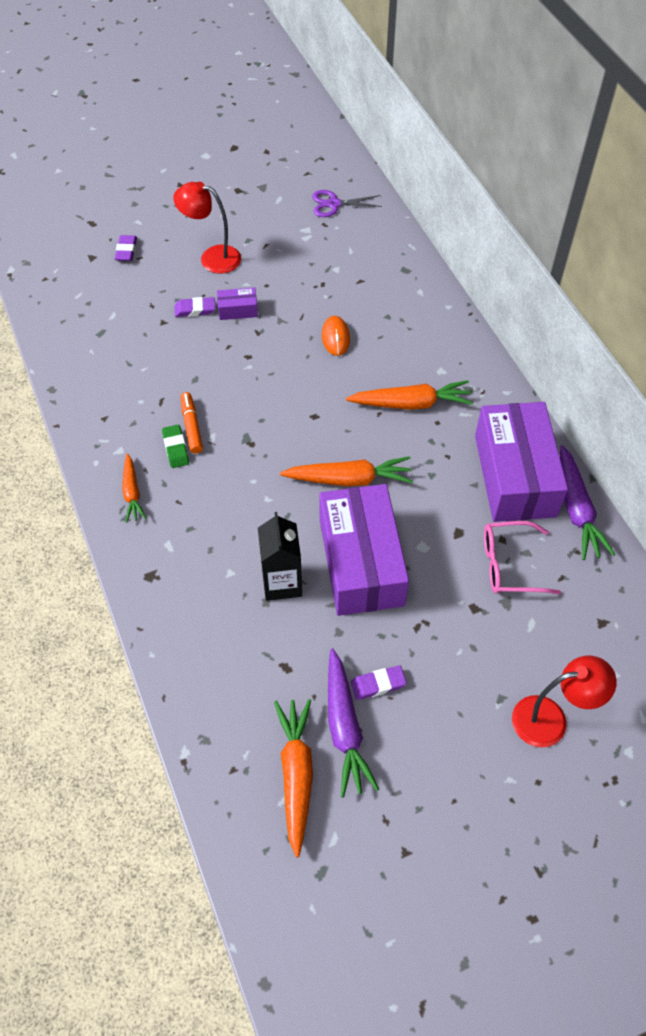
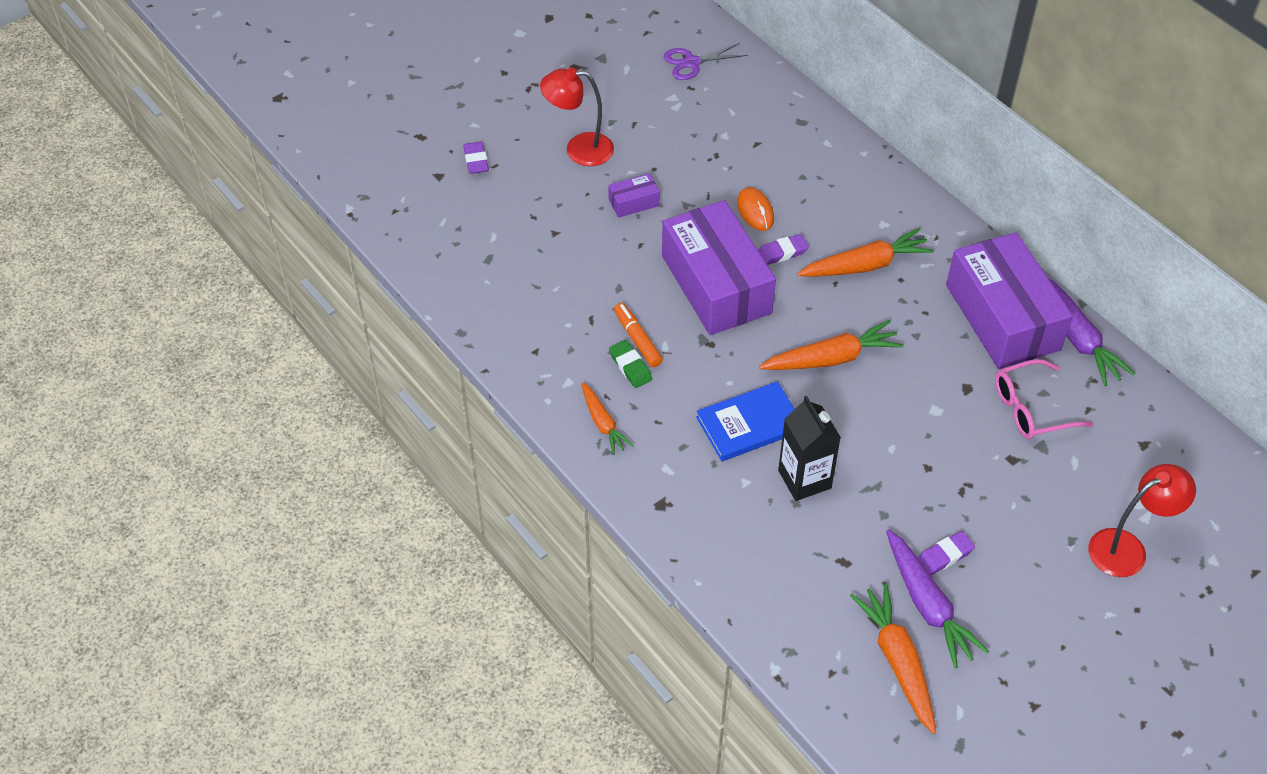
camera: 15 degrees left, 5 degrees down
(195, 309) = (585, 211): purple eraser -> purple eraser (782, 252)
(255, 522) = (749, 424): none -> blue book
(361, 562) = (879, 440): purple box -> purple box (716, 284)

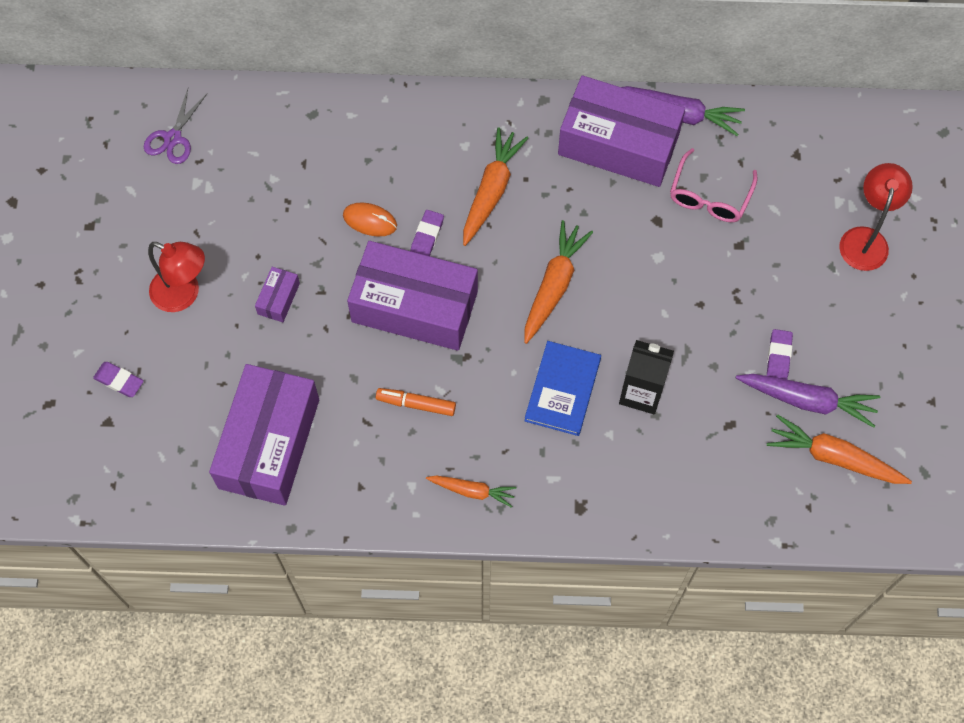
camera: 50 degrees left, 15 degrees up
(514, 274) = (269, 443): none -> purple box
(579, 149) = (184, 294): red lamp -> red lamp turned 105 degrees counterclockwise
(630, 366) = (437, 430): green eraser -> none

